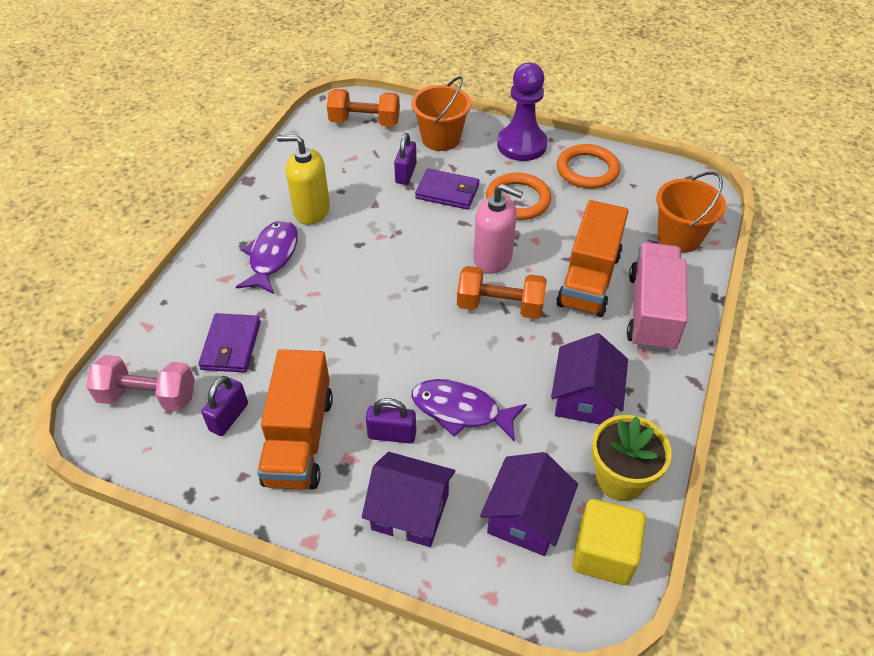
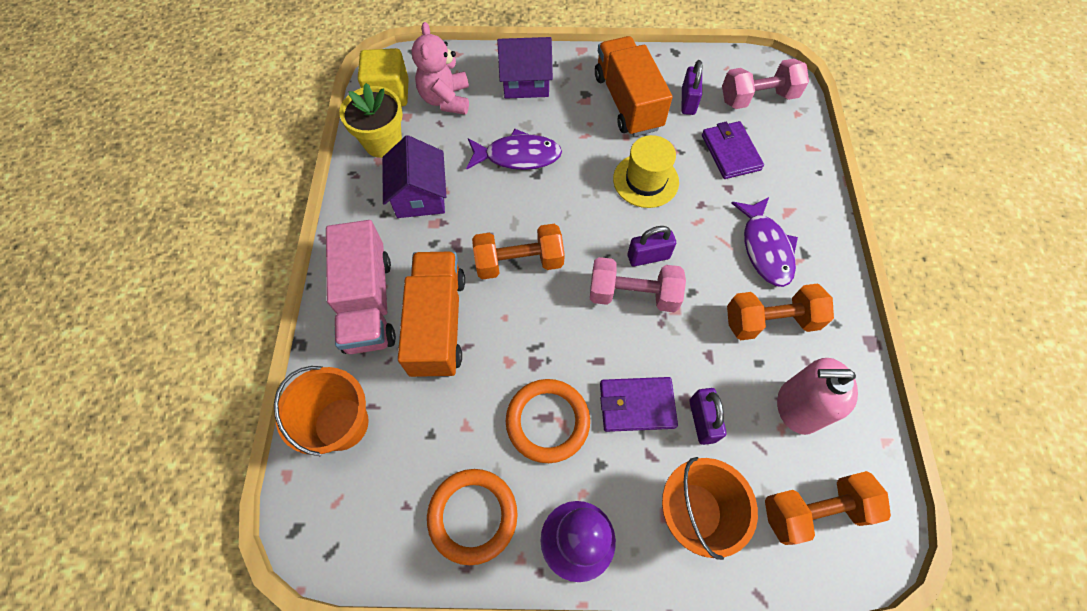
camera: 160 degrees right, 15 degrees up
(311, 210) = (770, 321): yellow soap dispenser -> orange dumbbell
(338, 343) = (645, 180): none -> yellow hat
(392, 434) = (562, 124): purple padlock -> purple padlock (648, 257)
(410, 255) = (633, 294): none -> pink dumbbell
(493, 258) = (546, 319): pink soap dispenser -> pink soap dispenser (797, 407)
(526, 518) = (446, 99): purple house -> pink teddy bear

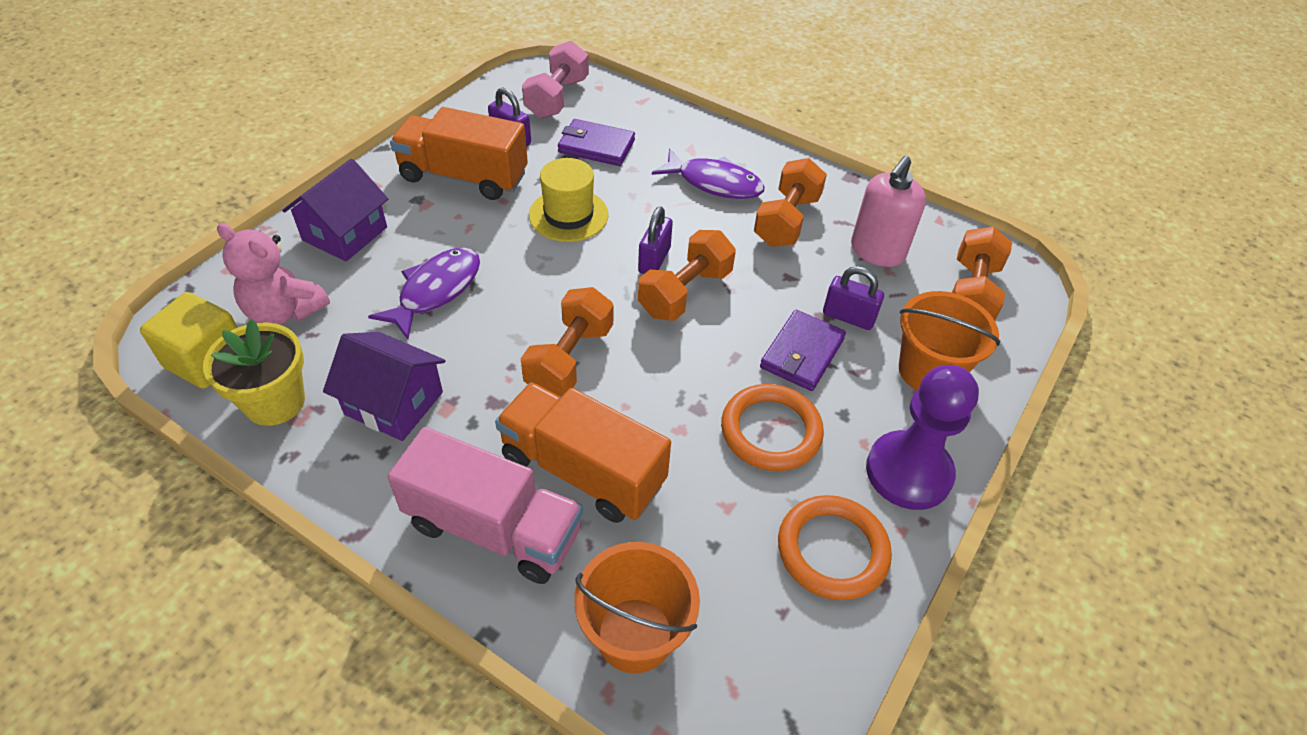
camera: 60 degrees left, 15 degrees down
(633, 294) = (685, 293): pink dumbbell -> orange dumbbell

